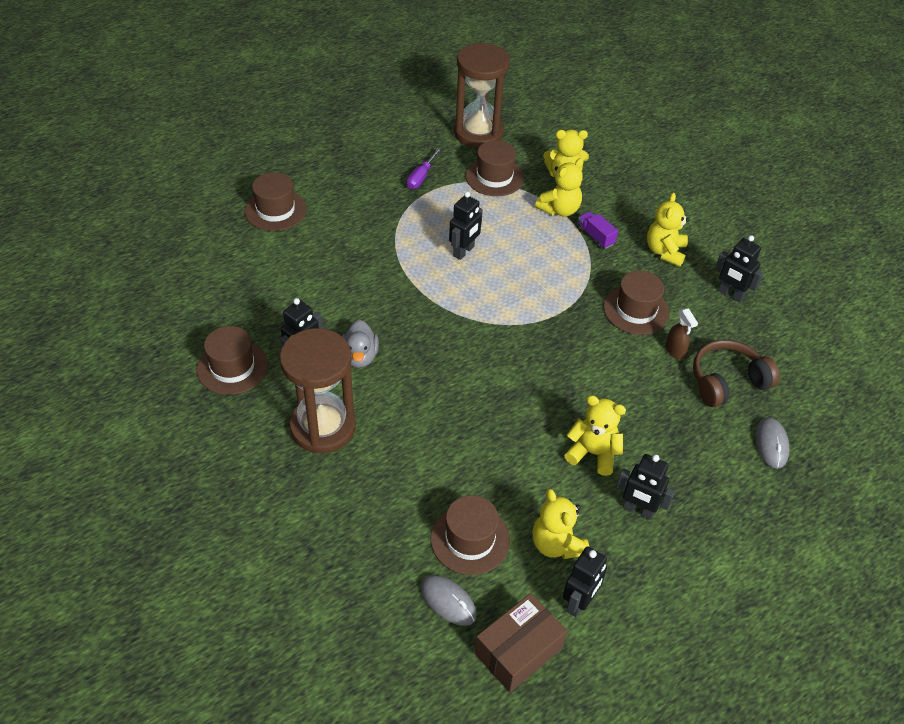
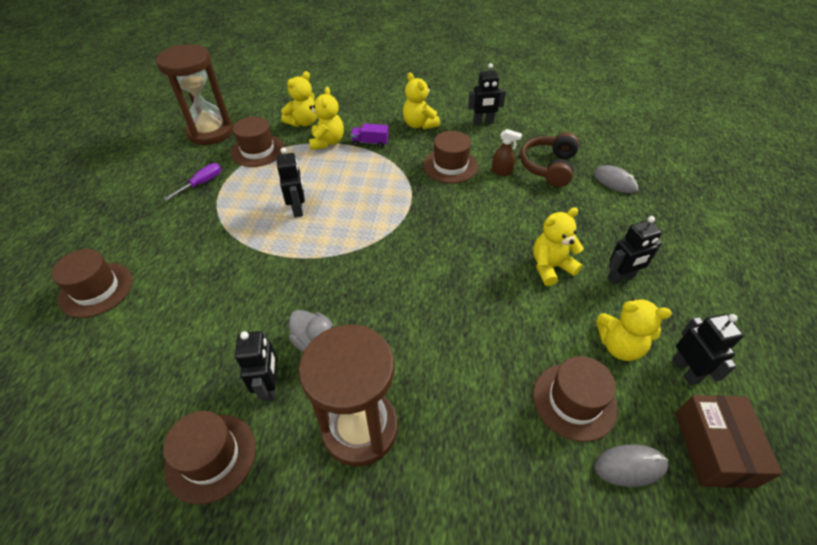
camera: 45 degrees left, 0 degrees up
(421, 177) = (202, 183): purple screwdriver -> purple screwdriver turned 120 degrees counterclockwise

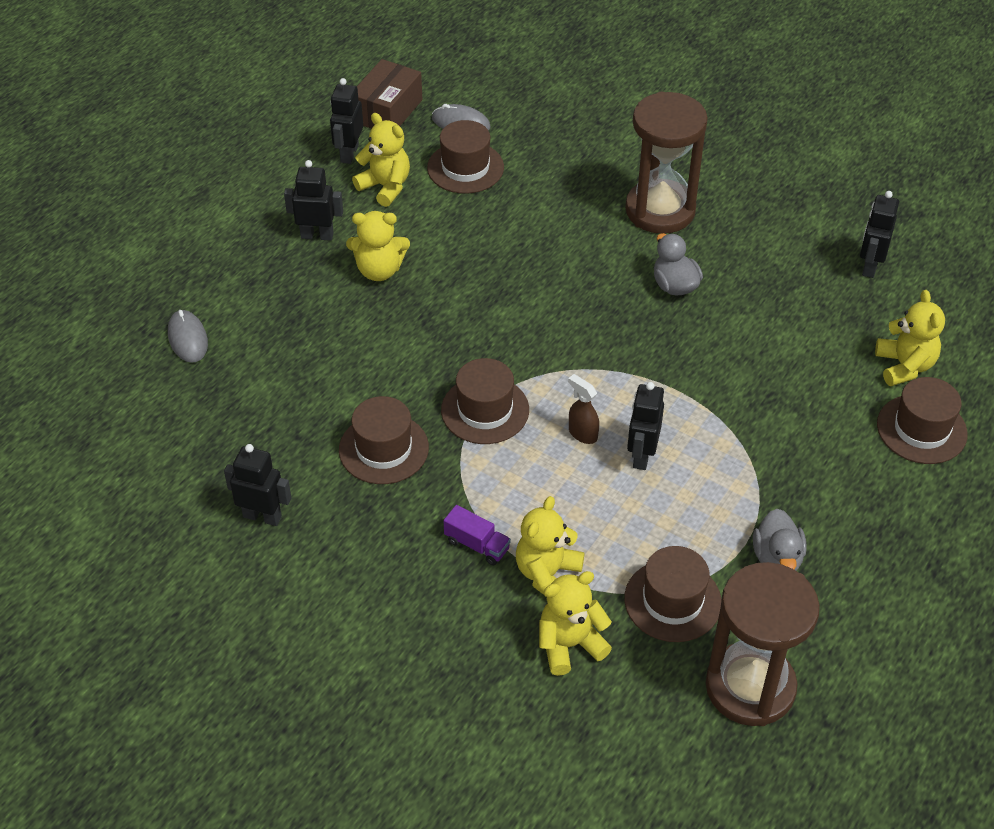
camera: 155 degrees left, 0 degrees up
(202, 183) = (777, 559): purple screwdriver -> grey duck
(211, 457) = (794, 233): brown hat -> brown hat (485, 410)
(270, 386) = (731, 265): black robot -> black robot (869, 266)
(419, 124) = (370, 555): yellow teddy bear -> yellow teddy bear (904, 366)
(502, 172) = (319, 410): brown spray bottle -> brown spray bottle (582, 433)
(548, 167) = (248, 393): brown headphones -> none

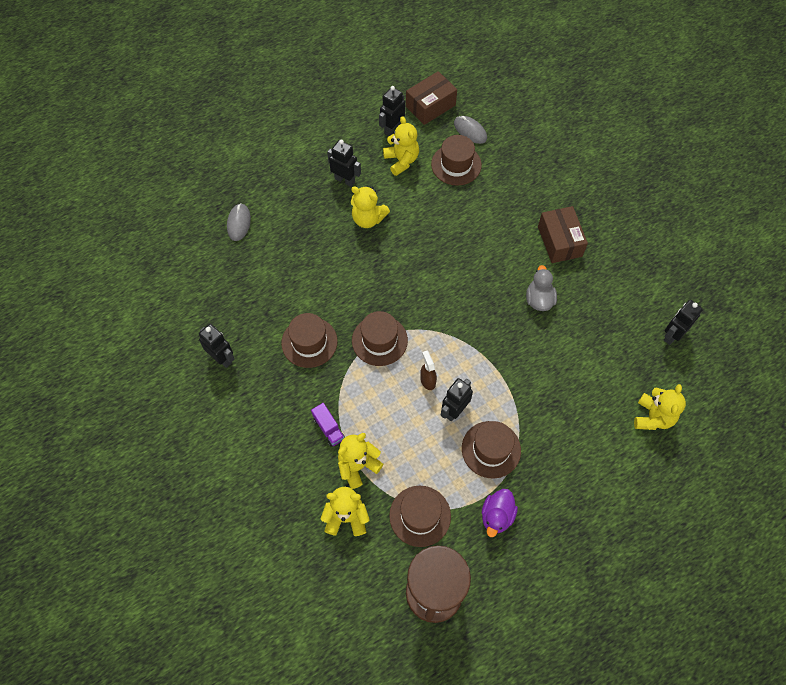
camera: 25 degrees right, 15 degrees up
(660, 210) = (559, 241): brown hourglass -> brown box
(777, 559) = (497, 516): grey duck -> purple duck
(921, 429) = (638, 466): brown hat -> brown hat (491, 449)

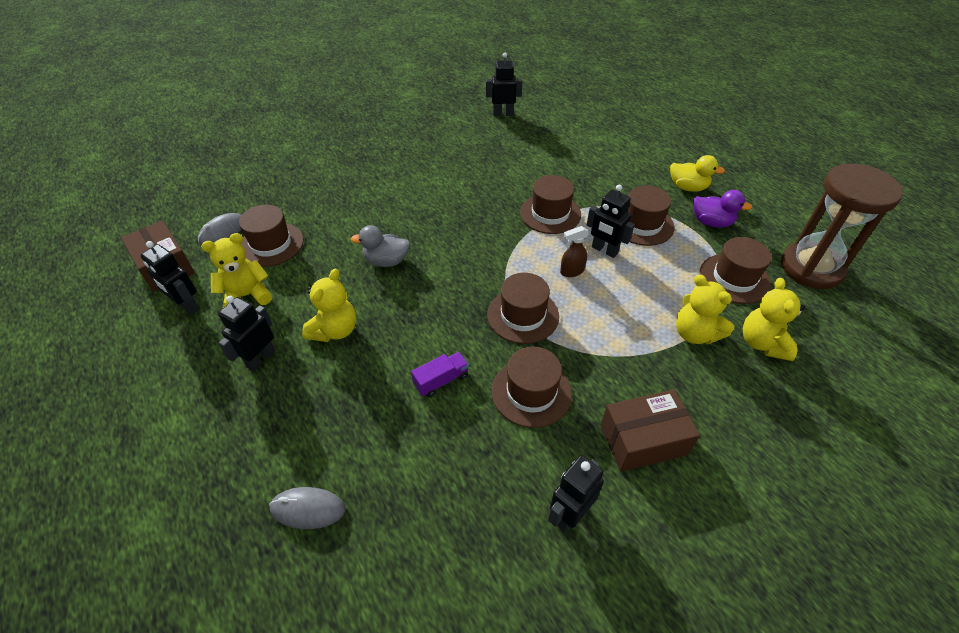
camera: 90 degrees left, 15 degrees down
(328, 428) = (654, 365): purple truck -> purple truck (441, 380)
(503, 370) = (550, 213): none -> brown hat
(539, 299) = (465, 186): grey duck -> grey duck (386, 261)
(552, 506) = (688, 187): none -> yellow duck
(559, 241) = (396, 170): brown box -> brown box (643, 440)
(653, 417) = (584, 128): yellow teddy bear -> none
(672, 335) = (503, 114): black robot -> black robot turned 135 degrees clockwise

